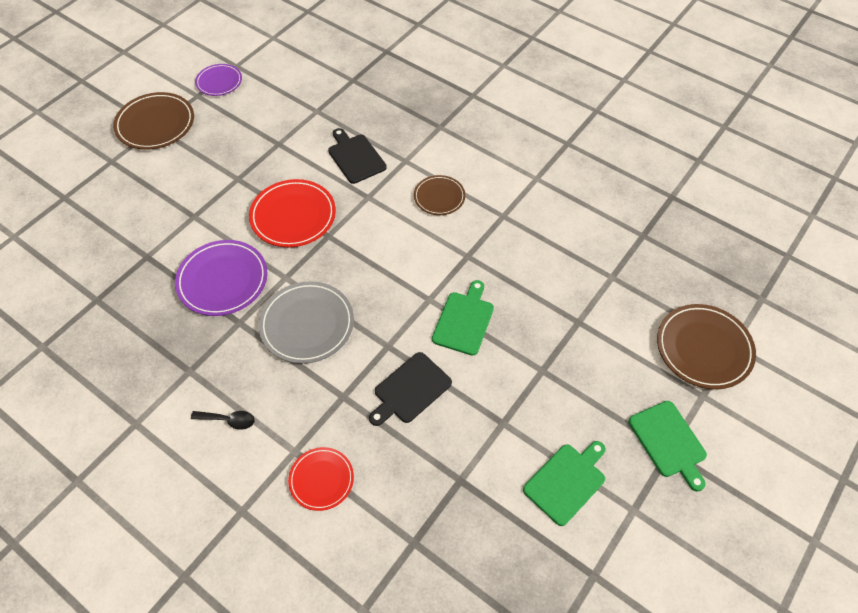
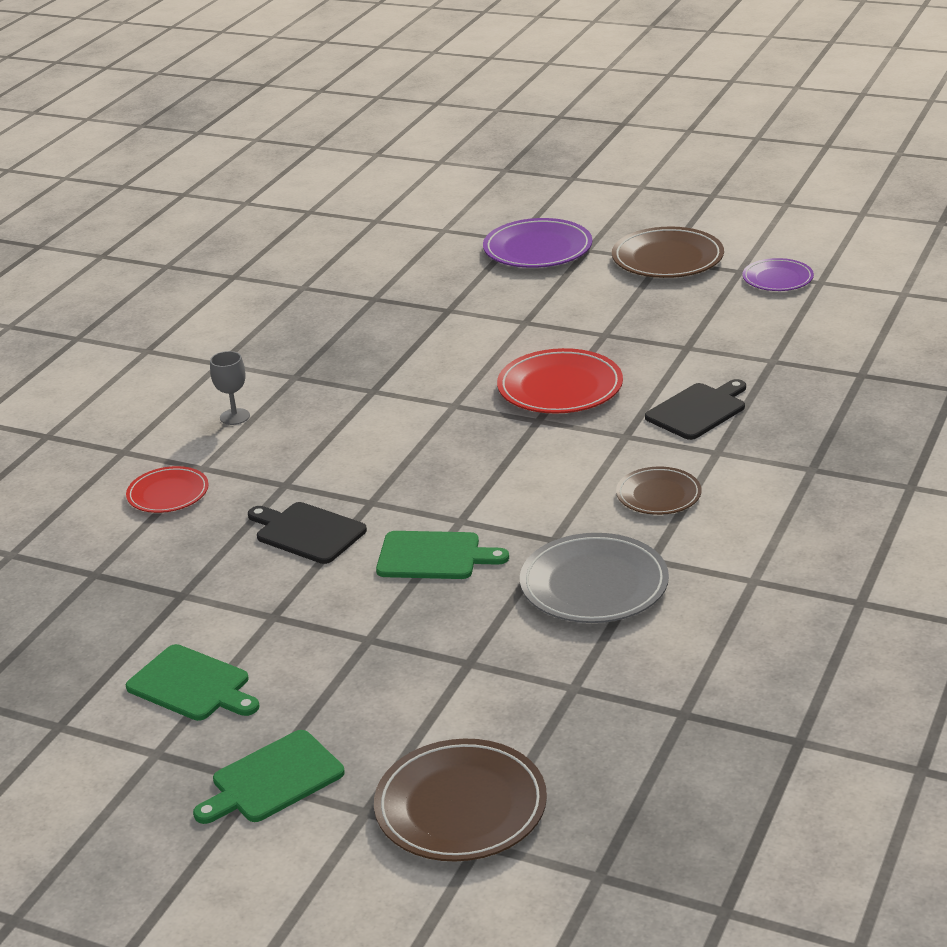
camera: 80 degrees right, 25 degrees down
(222, 280) = (432, 365): purple plate -> purple plate (537, 249)
(228, 420) = (235, 417): black spoon -> grey goblet
(307, 324) = (385, 437): grey plate -> grey plate (594, 585)

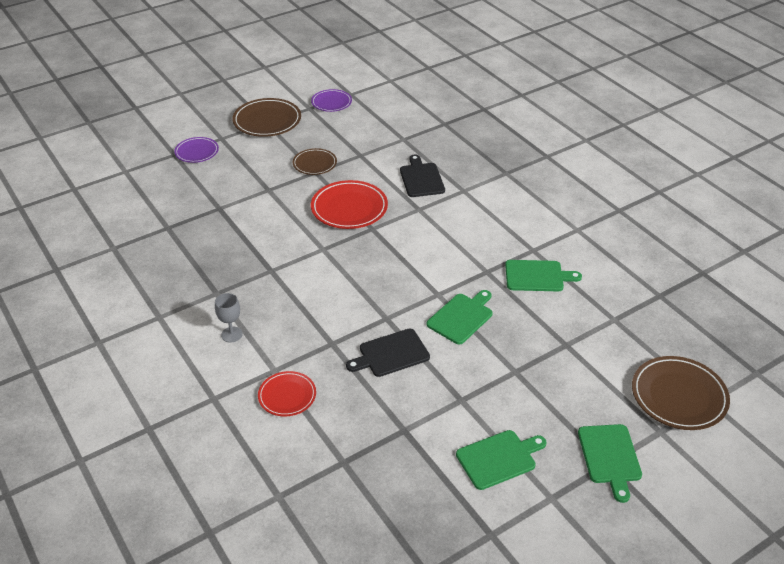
camera: 60 degrees left, 10 degrees up
(537, 249) = (197, 152): purple plate -> purple plate, size x0.61
(594, 585) = (537, 276): grey plate -> green cutting board
(658, 495) = (481, 223): brown plate -> brown plate (314, 164)

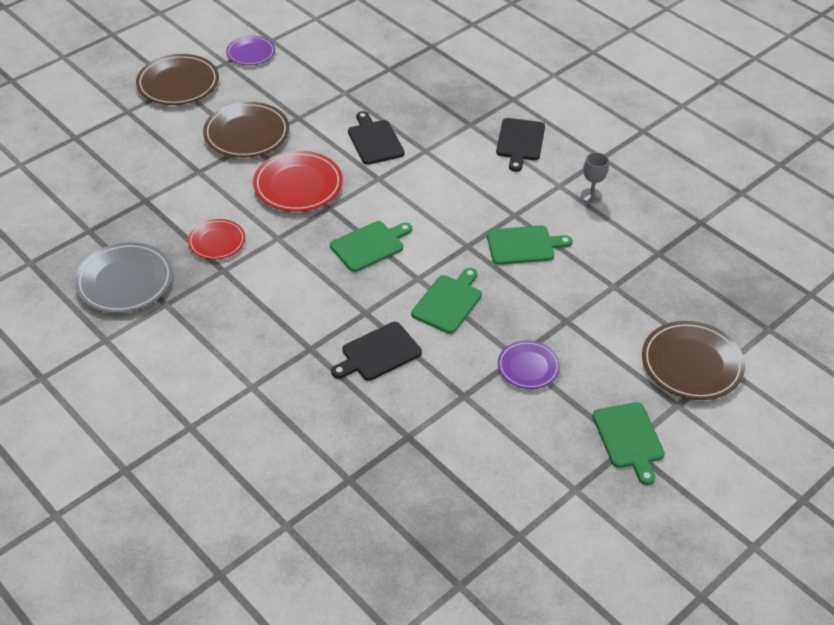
camera: 10 degrees left, 5 degrees up
(187, 271) = (125, 281): none -> grey plate
(197, 152) = (102, 132): purple plate -> purple plate (528, 367)
(232, 334) = (194, 351): grey goblet -> grey goblet (591, 196)
(287, 396) = (272, 414): red plate -> red plate (217, 241)
(314, 164) = (246, 133): brown plate -> brown plate, size x1.64
(499, 458) = (514, 455): green cutting board -> green cutting board (370, 245)
(547, 191) = (520, 142): none -> black cutting board

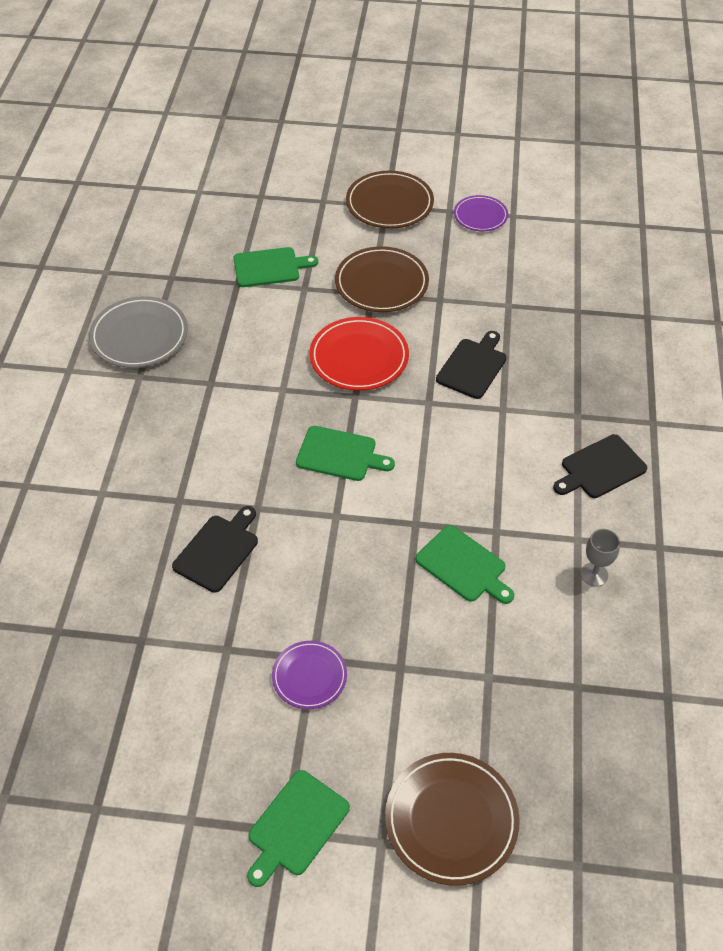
camera: 50 degrees right, 5 degrees up
(217, 241) = (238, 356): red plate -> none
(378, 353) = (218, 550): black cutting board -> black cutting board turned 105 degrees clockwise
(448, 302) = (330, 558): green cutting board -> green cutting board (270, 267)

